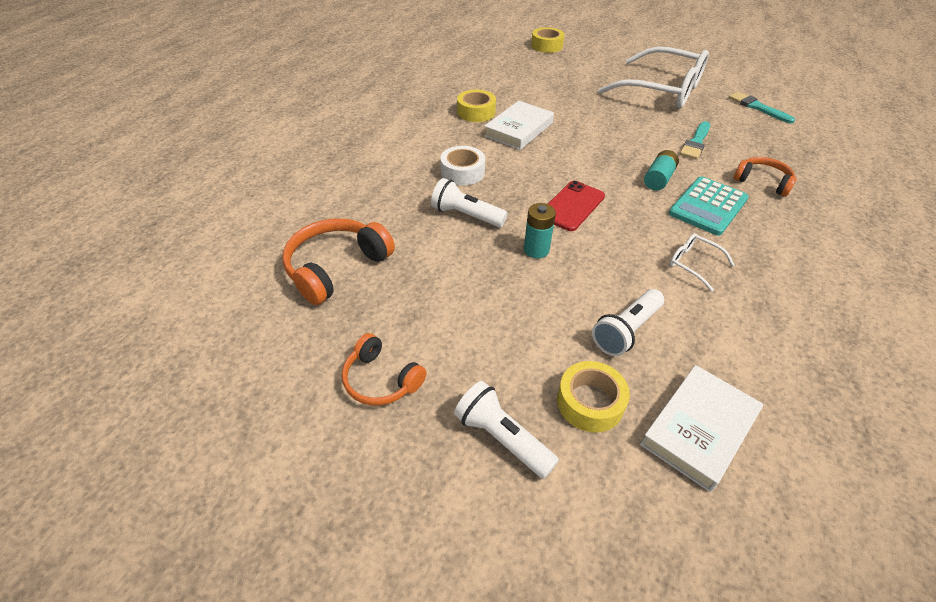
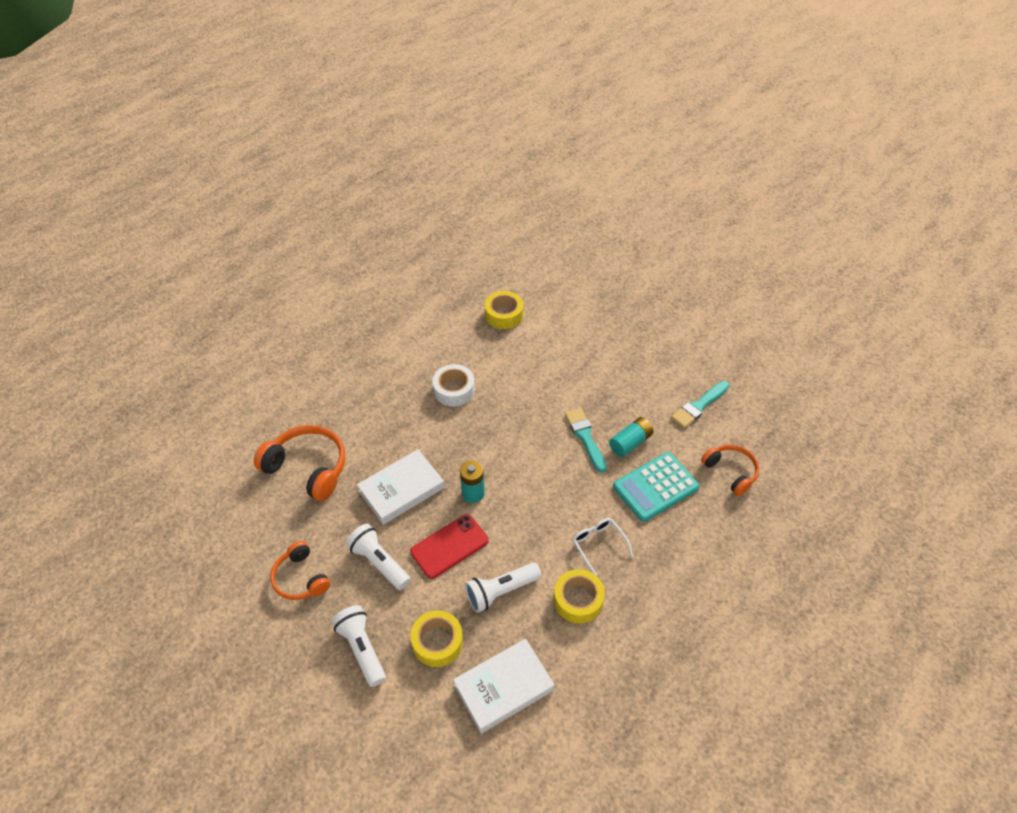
camera: 20 degrees right, 5 degrees up
(336, 267) = (308, 468): orange headphones -> orange headphones turned 60 degrees clockwise
(466, 215) = (433, 441): white flashlight -> white flashlight (379, 562)
(519, 129) = (533, 348): white book -> white book (401, 489)
(547, 46) = (629, 228): yellow tape -> yellow tape (578, 600)
(572, 206) = (530, 454): red phone -> red phone (449, 546)
(662, 90) = (713, 324): white glasses -> none
(757, 107) = (801, 372): turquoise brush -> turquoise brush (585, 437)

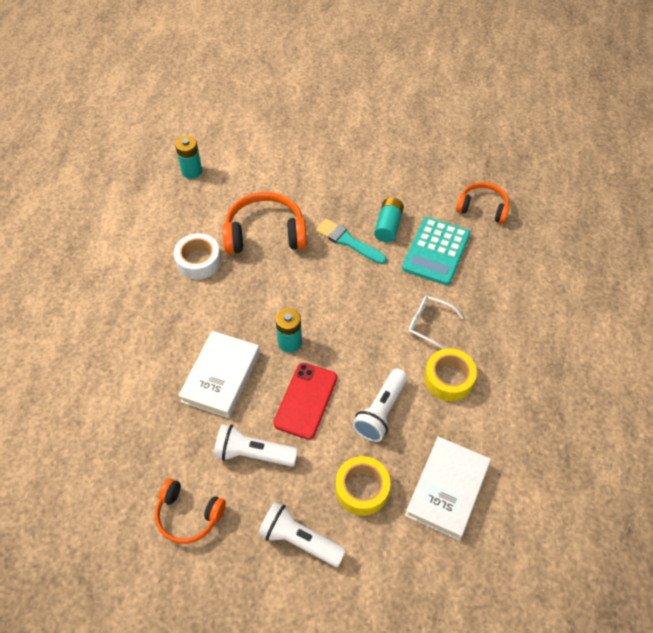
camera: 35 degrees left, 5 degrees up
(308, 468) = (111, 410): orange headphones -> orange headphones (265, 234)
(504, 314) = (192, 171): yellow tape -> turquoise battery
(699, 406) = (418, 168): turquoise brush -> none

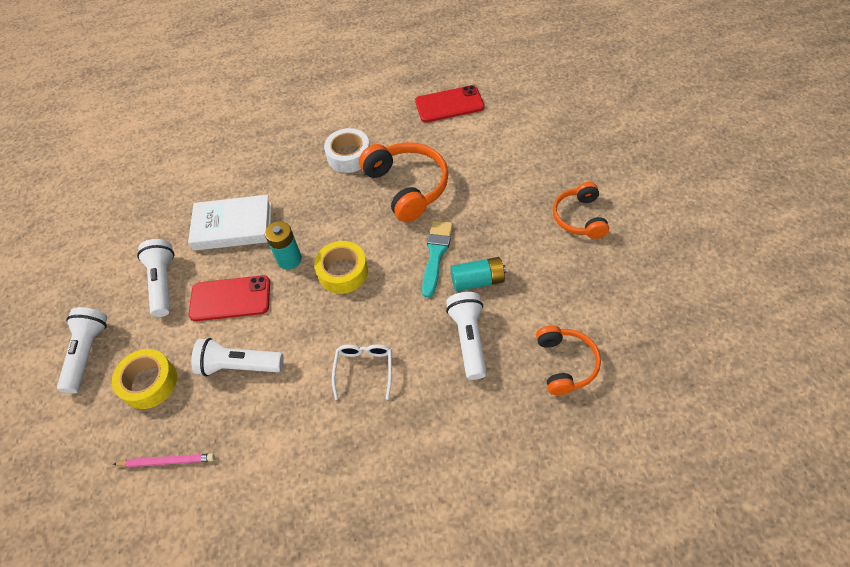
camera: 70 degrees right, 0 degrees up
(188, 515) = (95, 265): orange headphones -> orange headphones (579, 218)
(192, 171) = (449, 104): turquoise battery -> red phone
(436, 251) = (468, 339): turquoise calculator -> white flashlight
(447, 489) = (167, 461): white book -> pink pencil
(448, 379) = (301, 414): yellow tape -> yellow tape (343, 272)

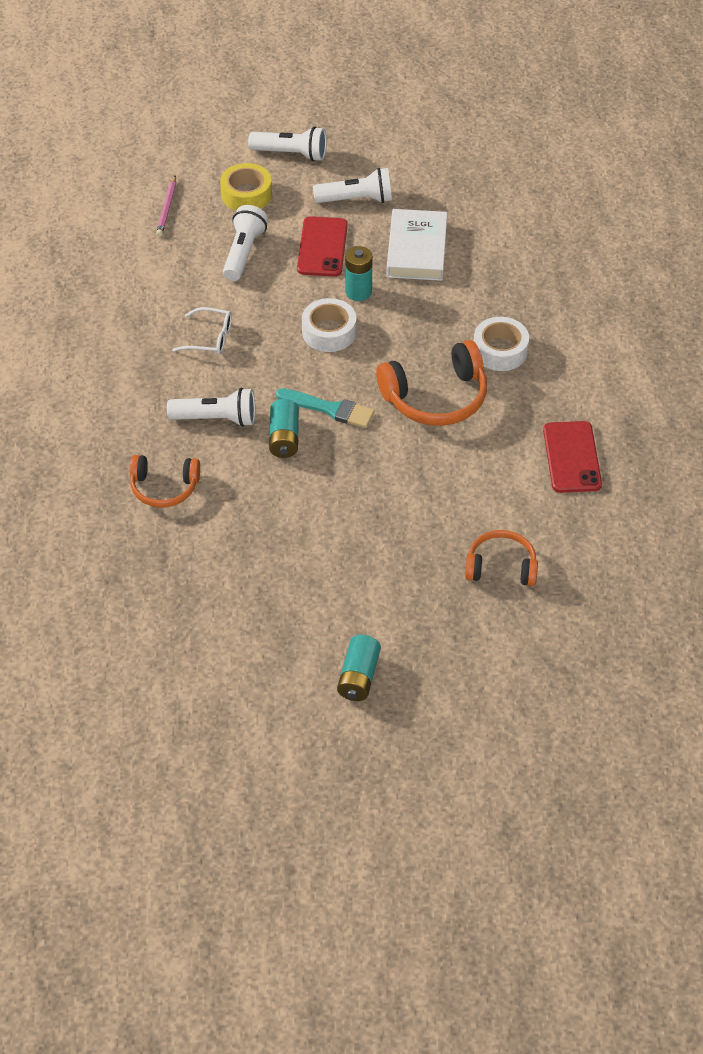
camera: 95 degrees right, 5 degrees down
(343, 272) = (329, 332): yellow tape -> white tape
(579, 218) = (344, 545): orange headphones -> orange headphones (501, 567)
(697, 187) = (358, 677): none -> turquoise battery

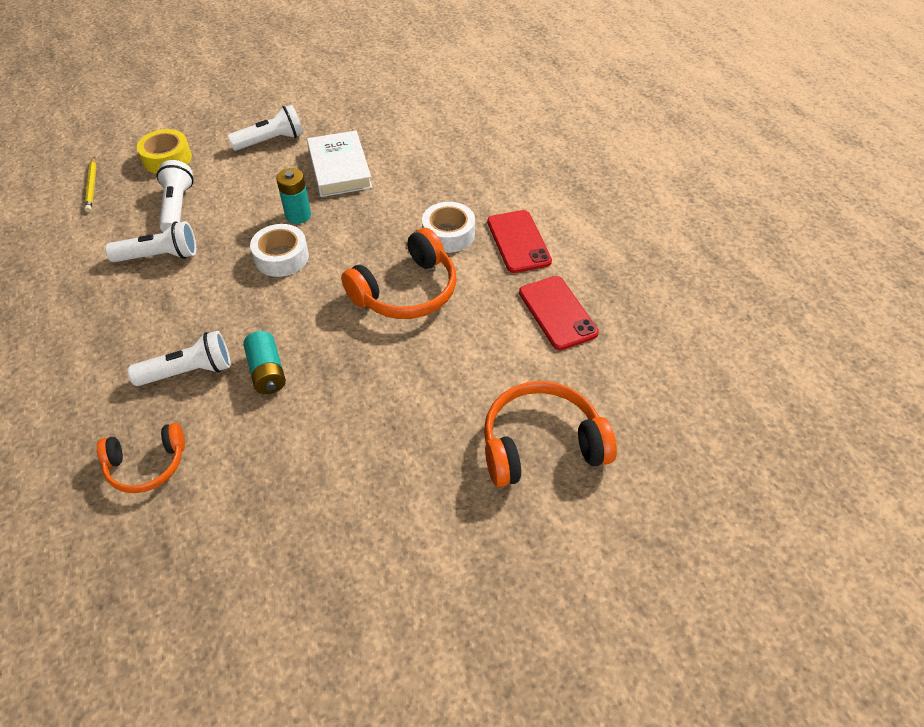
camera: 20 degrees left, 0 degrees up
(167, 208) = (92, 186): pink pencil -> yellow pencil
(210, 338) = (162, 292): white glasses -> none
(291, 154) = (200, 118): white flashlight -> white flashlight (159, 256)
(322, 247) = (251, 186): red phone -> red phone (518, 241)
(330, 409) = (306, 330): turquoise brush -> none
(358, 677) = (441, 632): turquoise battery -> none
(501, 567) = (541, 445): orange headphones -> orange headphones, size x1.57

